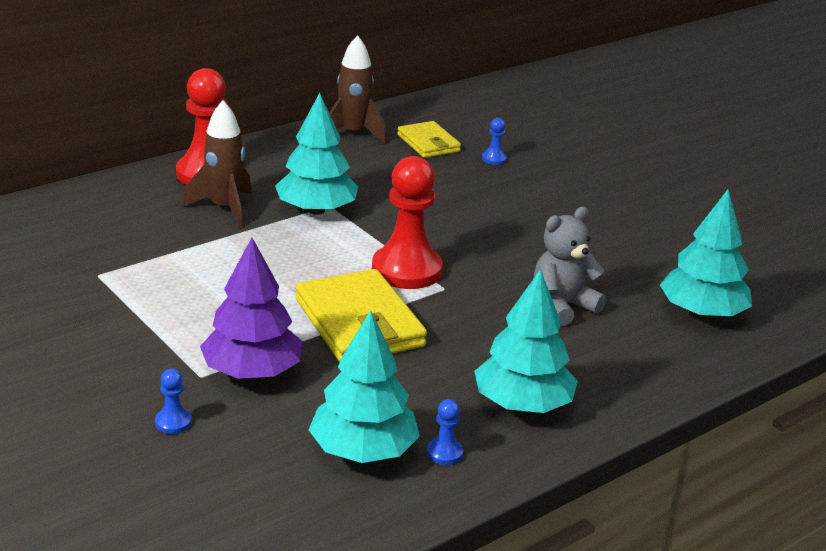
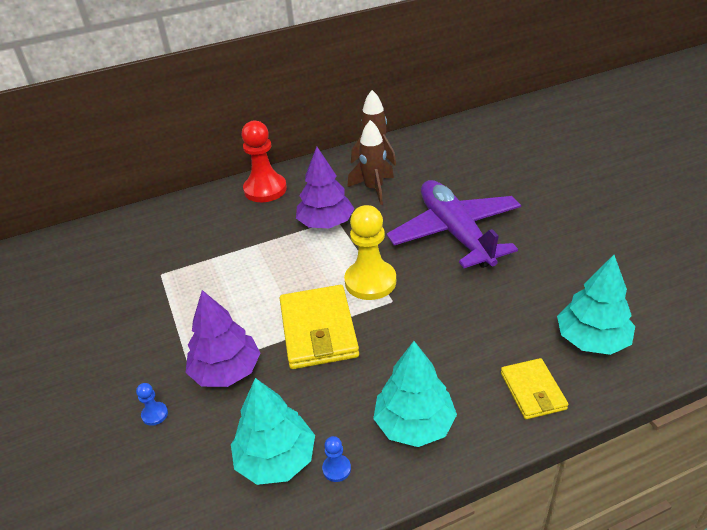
camera: 20 degrees right, 10 degrees up
(224, 208) = (264, 220): brown rocket -> brown rocket (374, 189)
(316, 210) = (326, 223): turquoise tree -> purple tree
(406, 270) = (370, 282): red pawn -> yellow pawn
(428, 143) = (425, 165): yellow wallet -> yellow wallet (533, 391)
(494, 159) = (469, 180): blue pawn -> none
(498, 215) = (455, 233): none -> purple plane
(562, 306) = (477, 325): grey teddy bear -> none

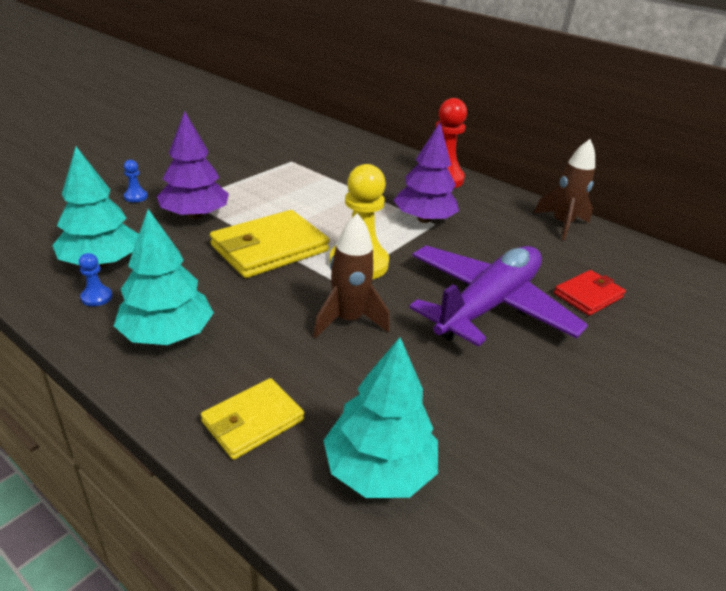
camera: 55 degrees right, 5 degrees down
(374, 189) = (506, 235): brown rocket -> brown rocket (347, 320)
(465, 183) = (588, 295): none -> red wallet

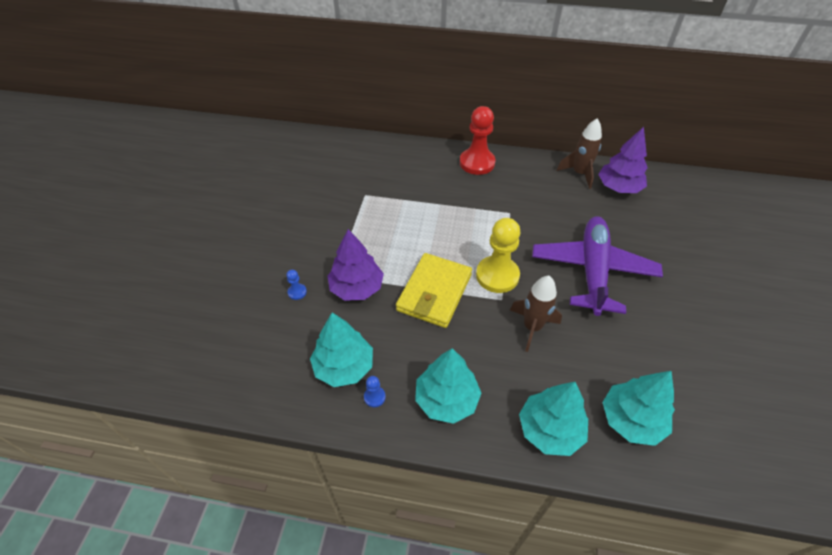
camera: 25 degrees left, 15 degrees up
(253, 421) = (550, 430): yellow wallet -> turquoise tree
(423, 219) = (500, 212): purple tree -> purple tree (618, 188)
(588, 295) = (635, 232): red wallet -> none

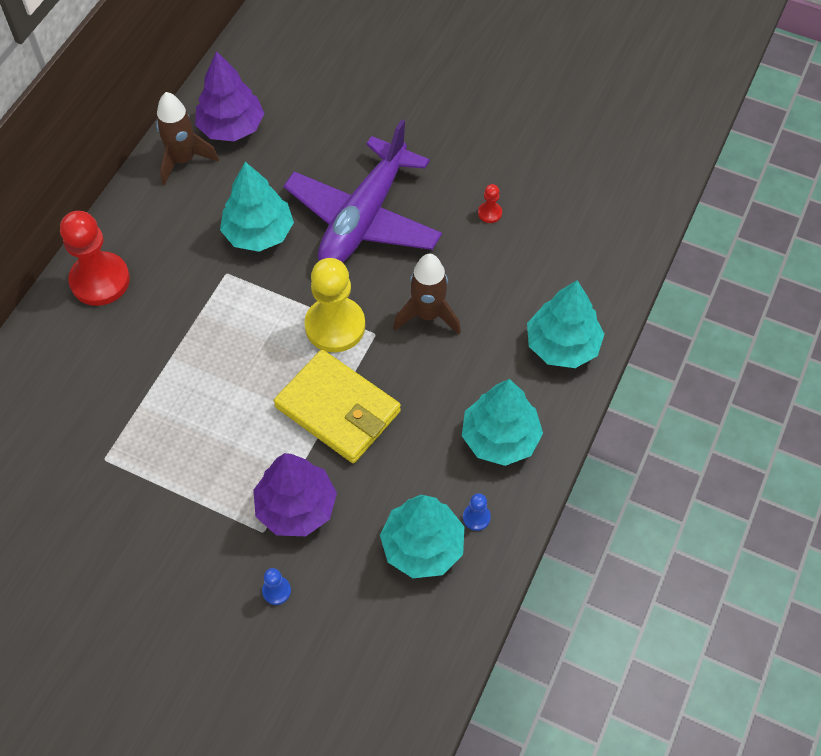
camera: 75 degrees left, 10 degrees up
(592, 271) = (364, 218): purple plane -> purple plane turned 90 degrees counterclockwise
(631, 420) = (570, 266): turquoise tree -> turquoise tree (259, 233)
(646, 348) = (489, 213): none -> red pawn

